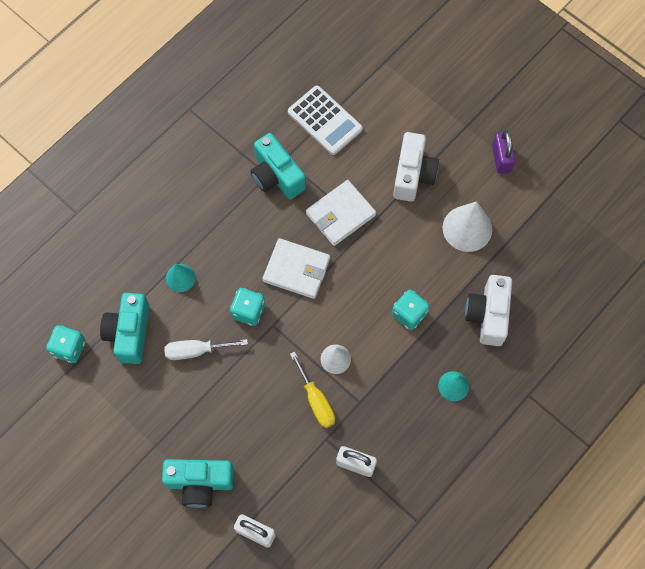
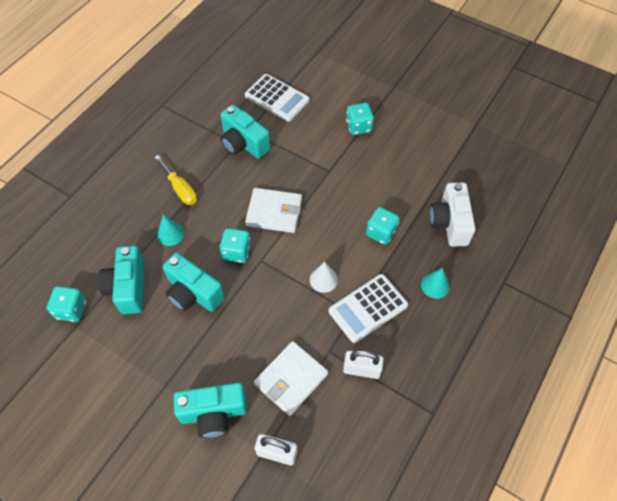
camera: 10 degrees left, 10 degrees down
(196, 351) = (193, 293): white screwdriver -> turquoise camera
(316, 400) = (312, 318): yellow screwdriver -> yellow screwdriver (180, 189)
(340, 214) = (304, 164): white wallet -> white wallet (291, 379)
(376, 399) = (368, 308): none -> white calculator
(413, 175) = (358, 127): white camera -> turquoise dice
(467, 228) = (414, 159): white cone -> none
(501, 158) = (428, 105): purple padlock -> none

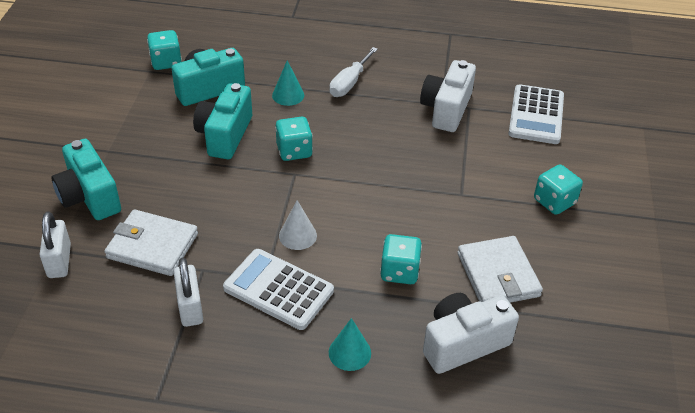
camera: 65 degrees right, 15 degrees down
(180, 189) = (349, 83): yellow screwdriver -> white screwdriver
(243, 143) = (446, 109): turquoise camera -> white camera
(274, 212) = (366, 164): white wallet -> white wallet (498, 275)

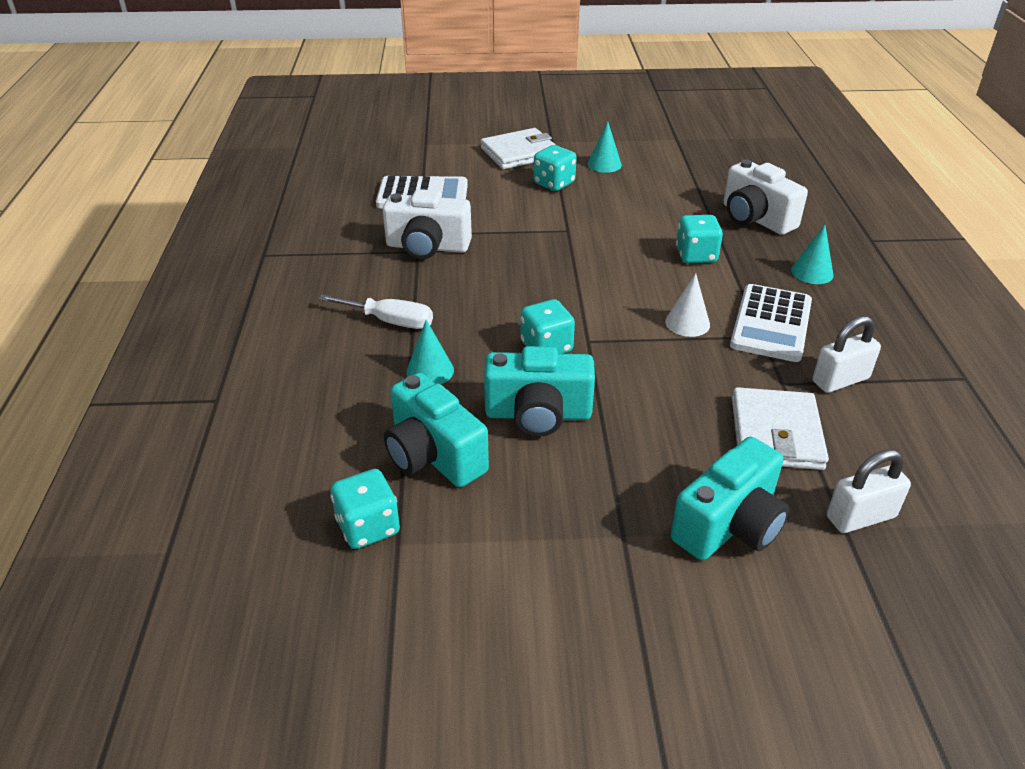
camera: 100 degrees left, 5 degrees down
(498, 275) = (665, 206): white wallet -> white wallet (519, 153)
(597, 249) = (604, 164): none -> turquoise cone

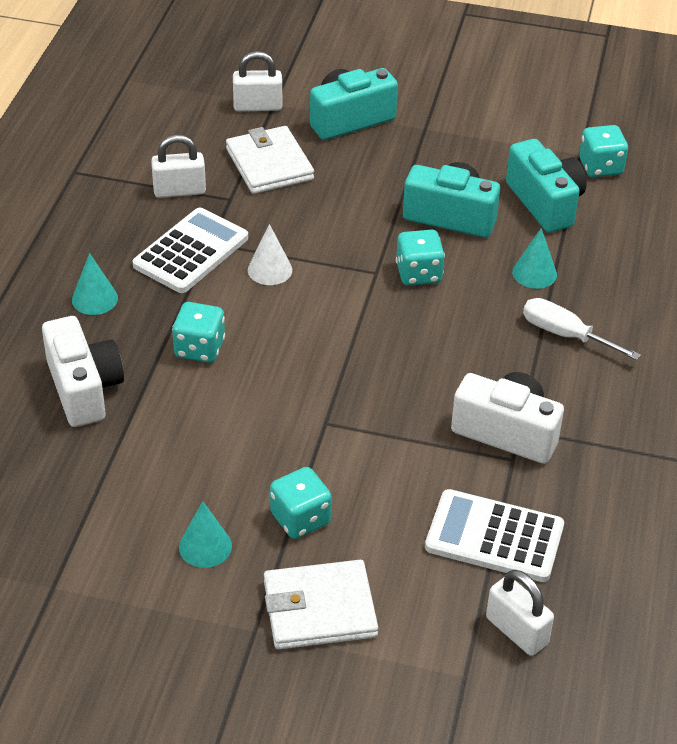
camera: 165 degrees left, 5 degrees up
(399, 162) = (516, 631): none -> white padlock
(776, 433) = (269, 164): white wallet -> white wallet turned 45 degrees counterclockwise

